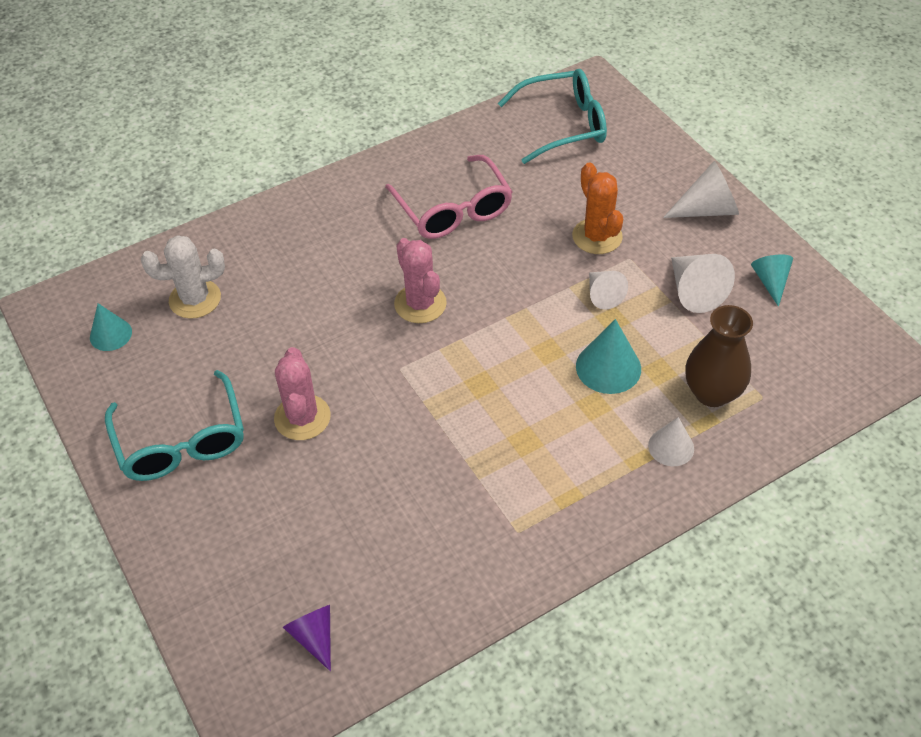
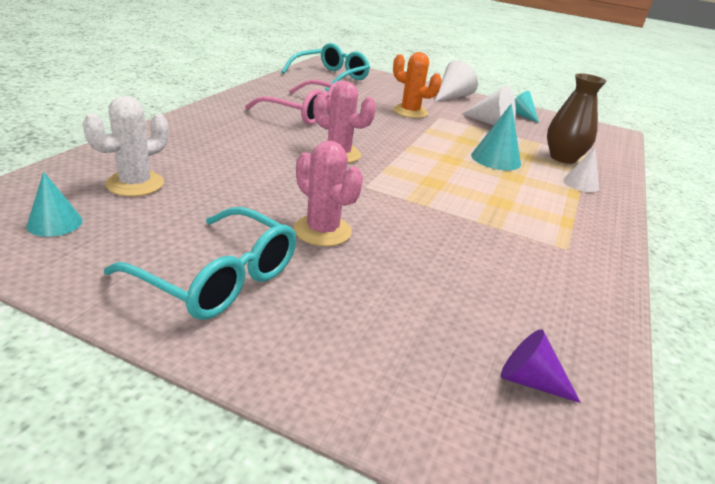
camera: 40 degrees left, 20 degrees down
(603, 295) = (447, 132): white cone -> none

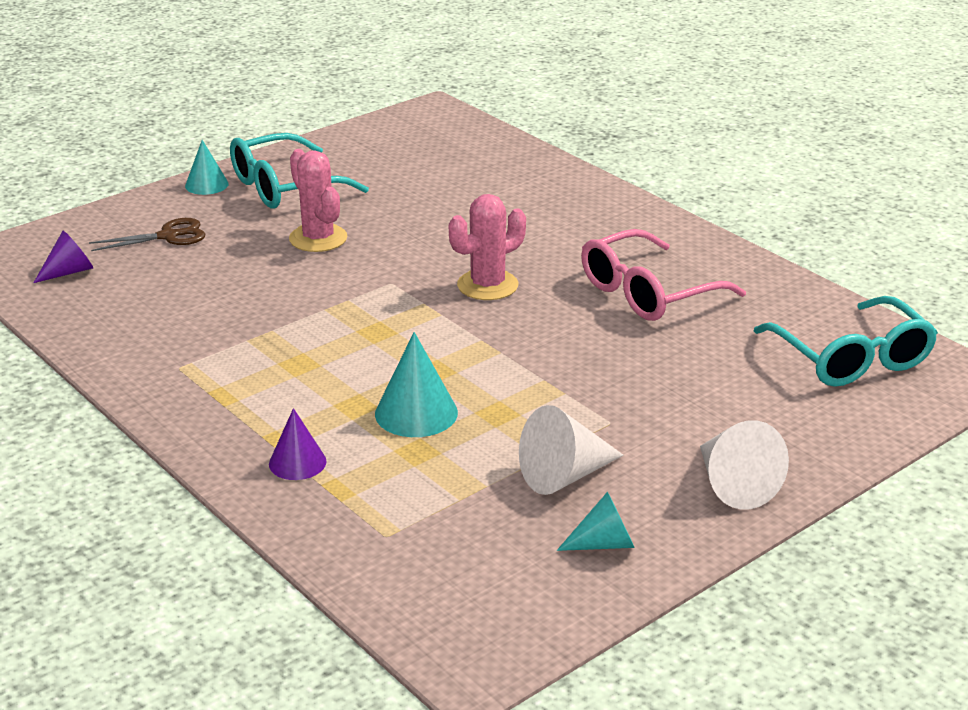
camera: 120 degrees right, 0 degrees up
(55, 223) = (407, 139): turquoise cone -> turquoise cone (206, 185)
(135, 184) = (461, 169): white cactus -> none
(322, 231) = (318, 238): pink cactus -> pink cactus turned 75 degrees clockwise
(389, 329) = (169, 236): none -> brown scissors
(410, 112) = (641, 395): orange cactus -> none
(563, 158) = (387, 492): brown vase -> none
(581, 184) = (297, 462): white cone -> purple cone

